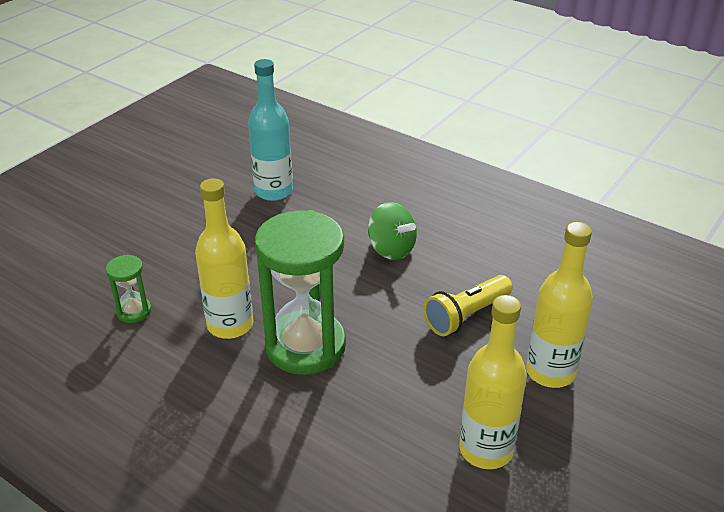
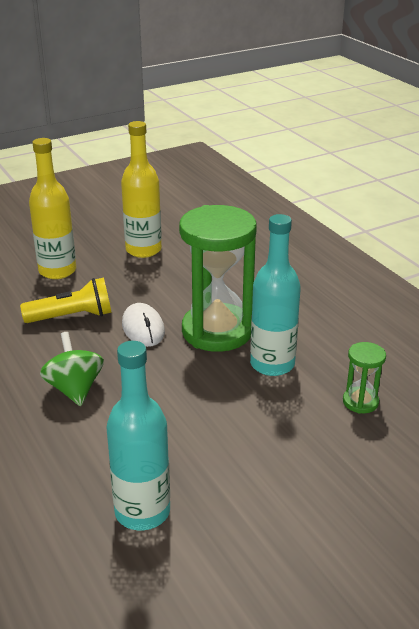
camera: 155 degrees left, 5 degrees down
(230, 325) = (272, 364): yellow bottle -> turquoise bottle
(384, 325) = (143, 328): none -> white mouse

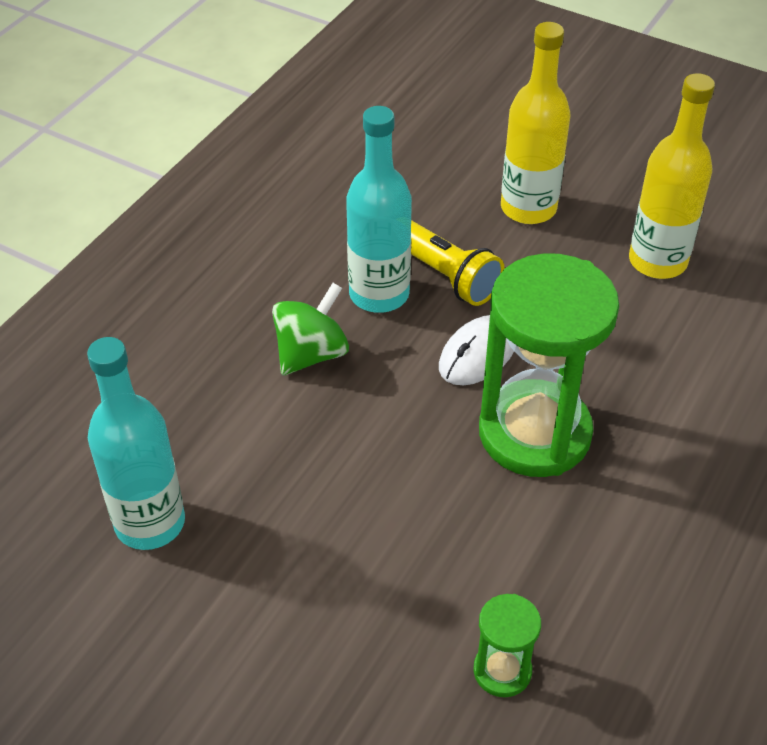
camera: 60 degrees right, 15 degrees up
(272, 364) = (509, 528): turquoise bottle -> turquoise bottle (379, 294)

